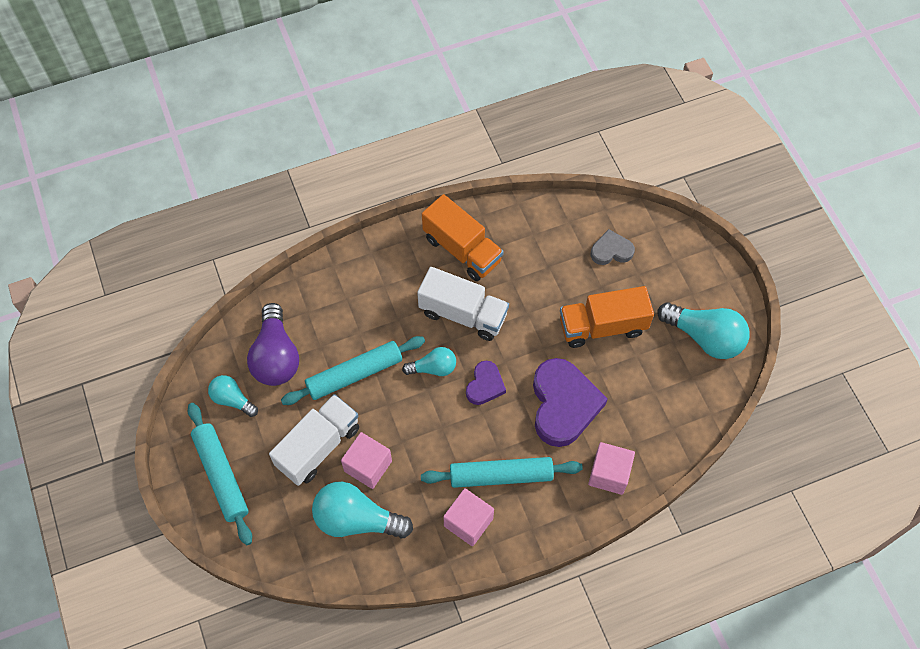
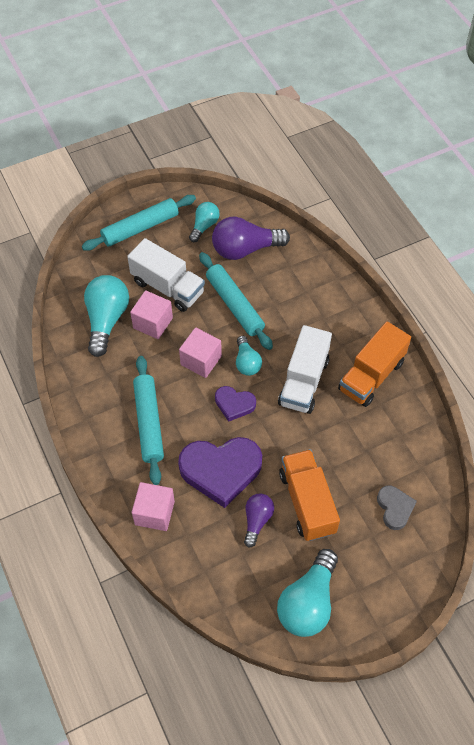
camera: 85 degrees right, 5 degrees down
(468, 522) = (106, 400): pink cube -> pink cube (201, 360)
(620, 374) = (257, 520): none -> purple light bulb

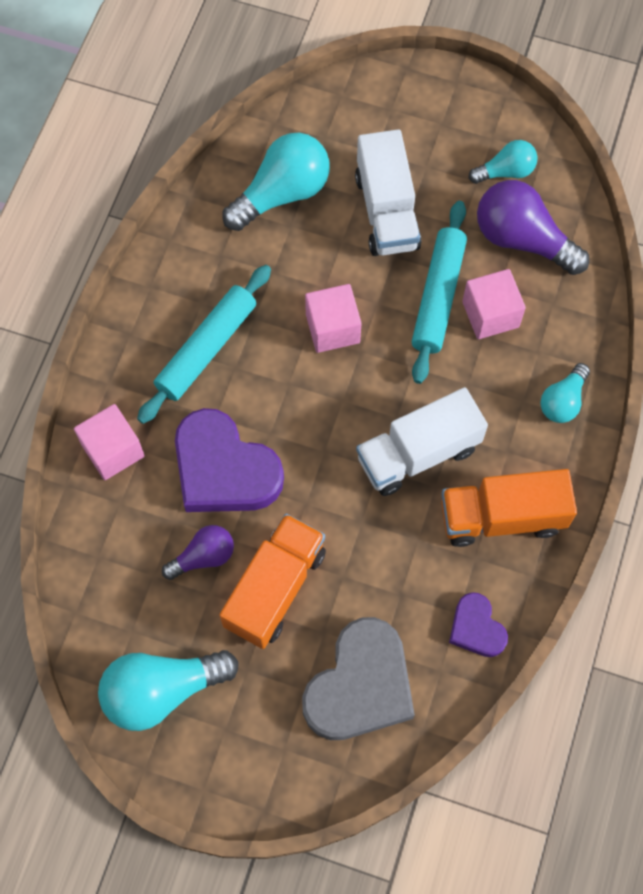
camera: 45 degrees right, 10 degrees up
(140, 228) = (430, 114): turquoise rolling pin -> none
(153, 323) = (327, 239): pink cube -> pink cube (490, 314)
(234, 404) = (315, 410): purple heart -> purple heart (476, 628)
(247, 362) = (379, 375): turquoise light bulb -> turquoise light bulb (563, 401)
(394, 508) = (360, 685): grey heart -> grey heart, size x1.90

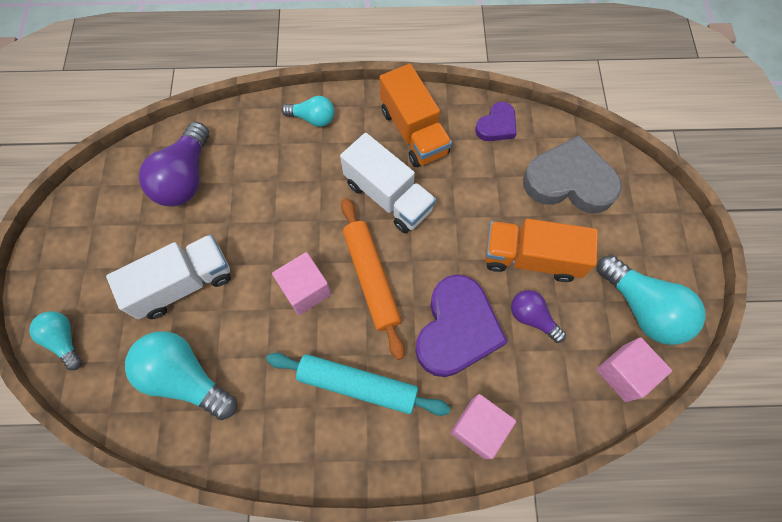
camera: 110 degrees left, 0 degrees up
(319, 400) = (371, 278): none -> orange rolling pin
(438, 296) = (253, 221): turquoise rolling pin -> none
(490, 314) = (257, 182): pink cube -> pink cube (624, 373)
(506, 171) = (124, 206): turquoise light bulb -> turquoise light bulb (64, 340)

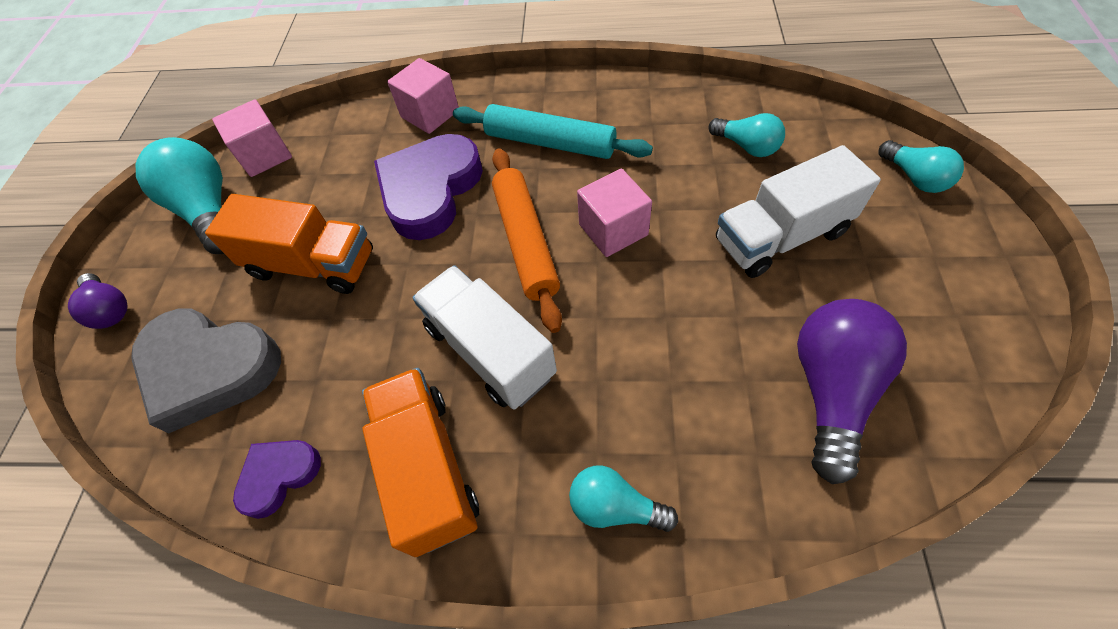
camera: 170 degrees left, 10 degrees down
(185, 377) = (747, 146): turquoise light bulb -> turquoise light bulb, size x0.58
(532, 318) = (339, 202): purple light bulb -> purple light bulb (110, 309)

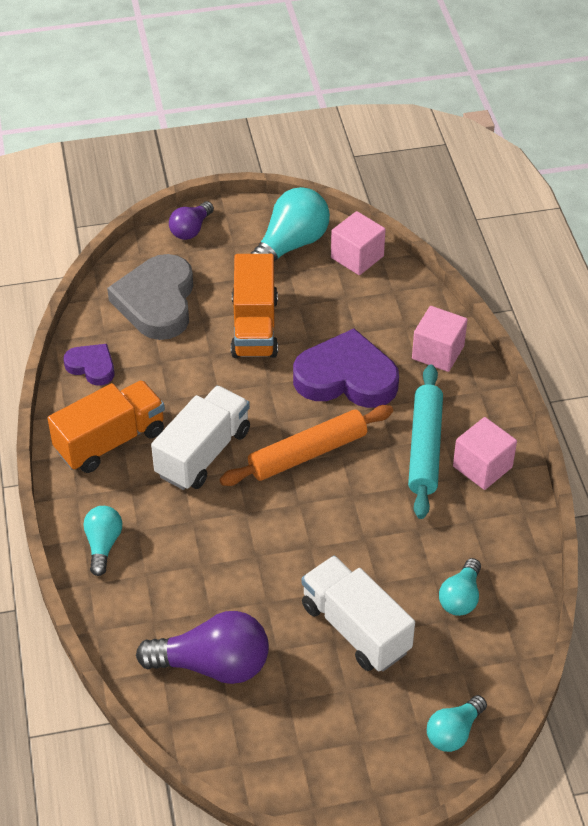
camera: 70 degrees right, 10 degrees down
(613, 230) = (334, 509): pink cube -> pink cube (482, 467)

